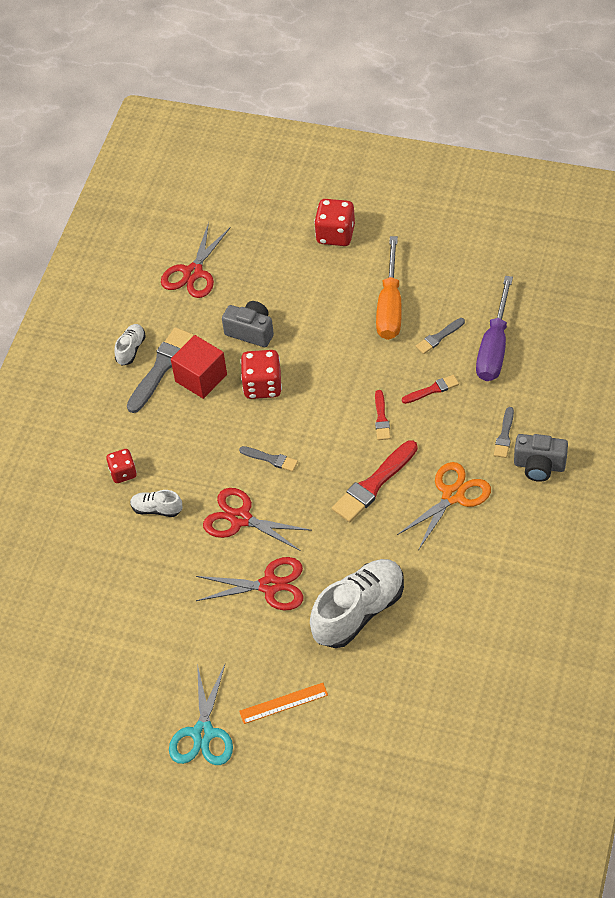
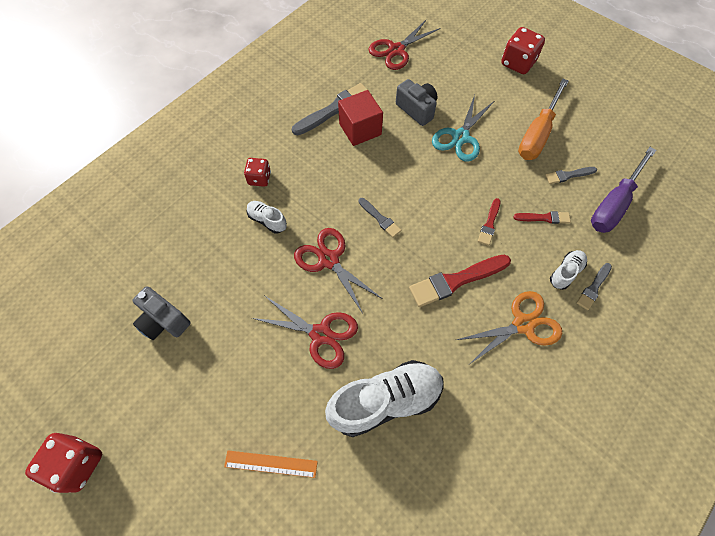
camera: 20 degrees right, 10 degrees up
(131, 349) = (320, 87): white shoe -> white shoe (565, 272)
(203, 733) = (183, 457): turquoise scissors -> turquoise scissors (460, 137)
(262, 386) = (404, 155): red dice -> red dice (77, 464)
(539, 466) = (616, 332): grey camera -> grey camera (164, 321)

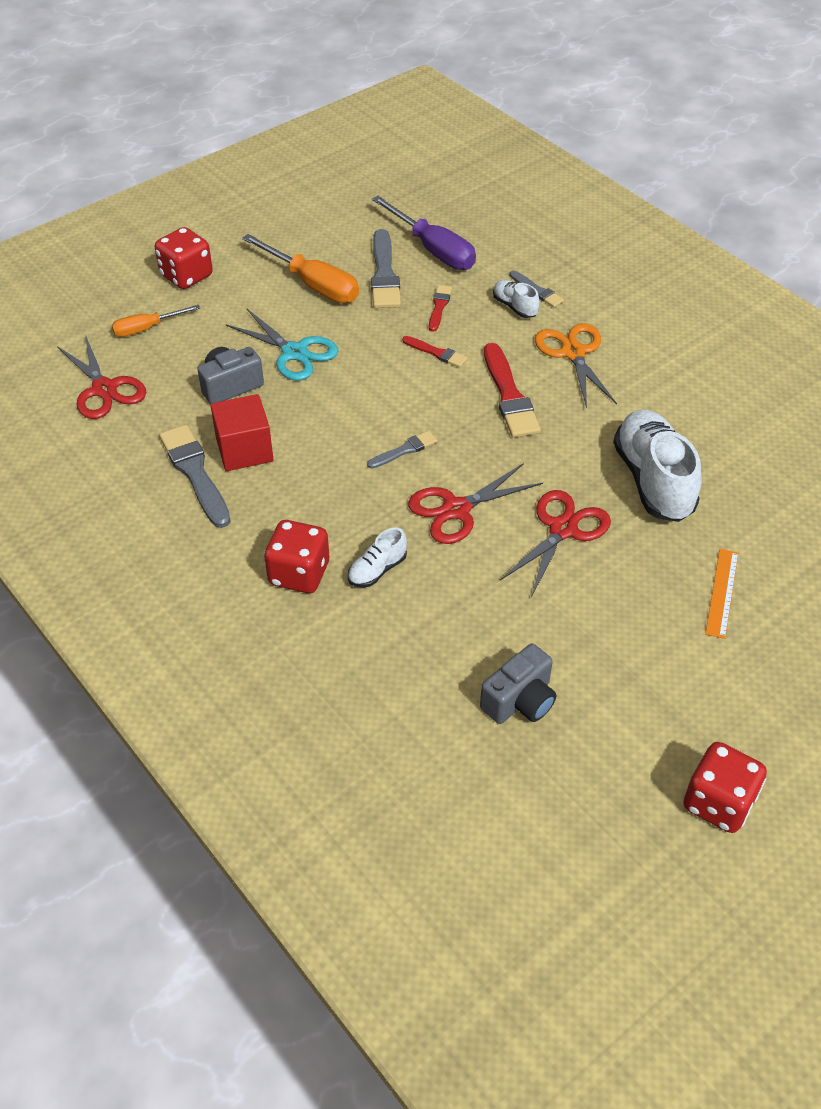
camera: 80 degrees left, 15 degrees down
(259, 178) = (299, 574): red dice -> red dice, size x1.57
(458, 56) = (147, 328): none -> orange screwdriver
(568, 175) = (384, 274): grey brush -> grey brush, size x1.84

